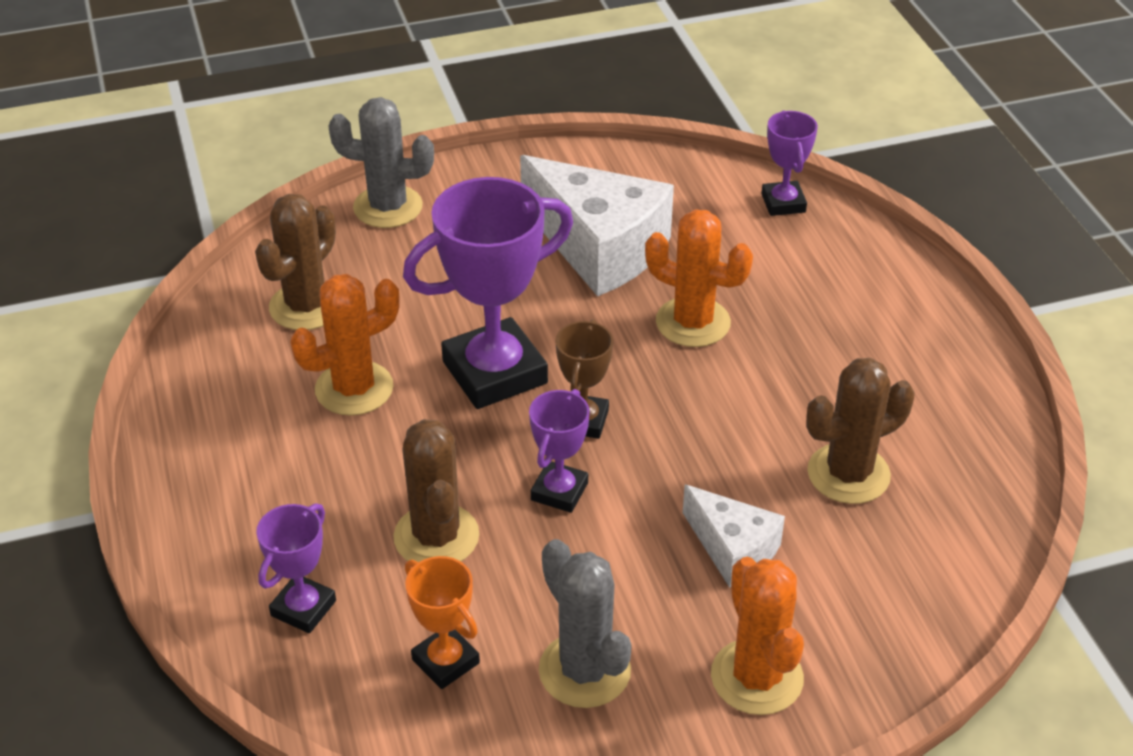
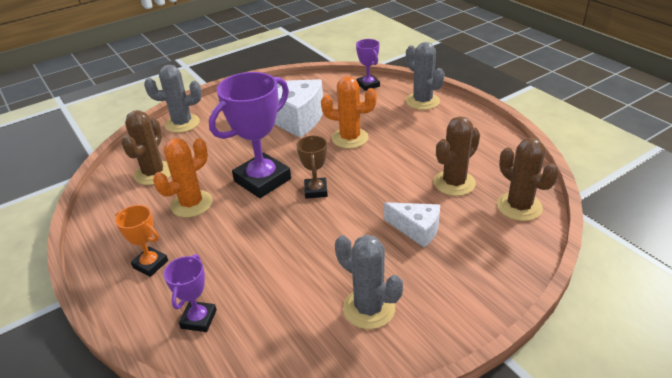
camera: 15 degrees left, 5 degrees down
(436, 536) = (261, 263): brown cactus -> brown cactus (519, 207)
(445, 661) = (290, 325): orange trophy -> orange trophy (150, 264)
(559, 491) = (317, 225): purple trophy -> none
(757, 677) = (459, 287): orange cactus -> none
(876, 271) = (422, 101): none -> grey cactus

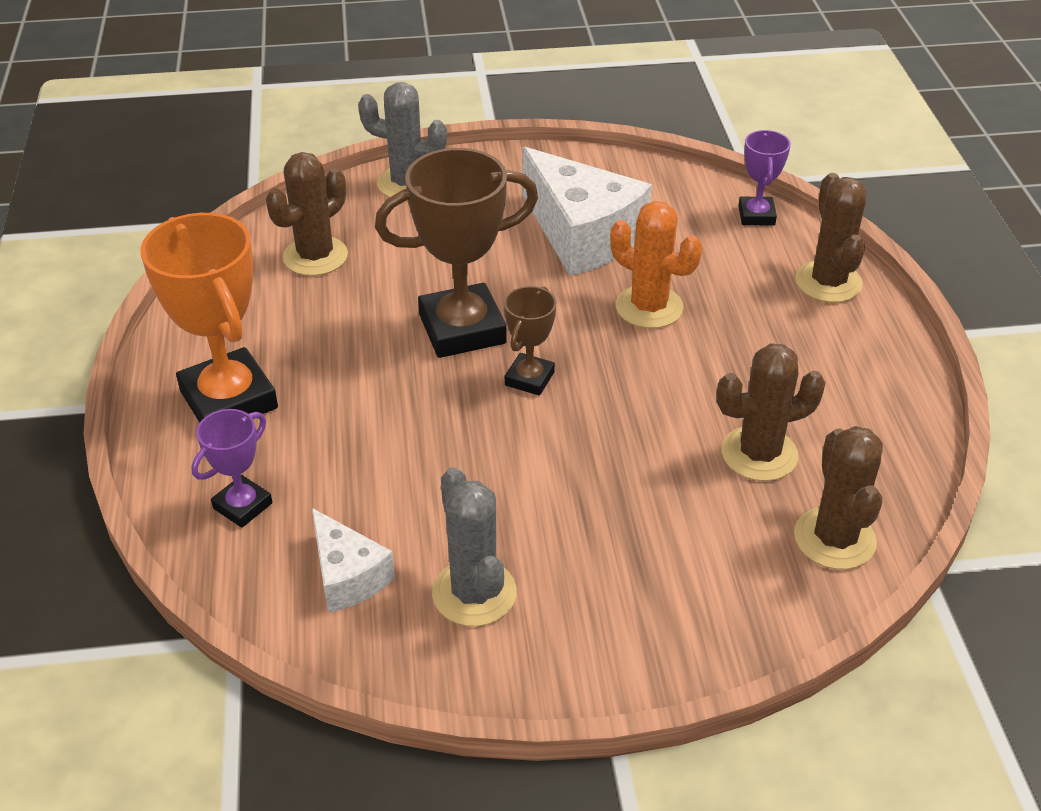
camera: 25 degrees right, 5 degrees up
(150, 264) = (229, 399): orange trophy -> orange trophy, size x1.92
(191, 204) = (337, 328): orange cactus -> none
(262, 180) = (462, 329): purple trophy -> brown trophy
(416, 229) = (636, 506): white cheese -> white cheese (347, 576)
(422, 101) = (828, 282): grey cactus -> brown cactus

